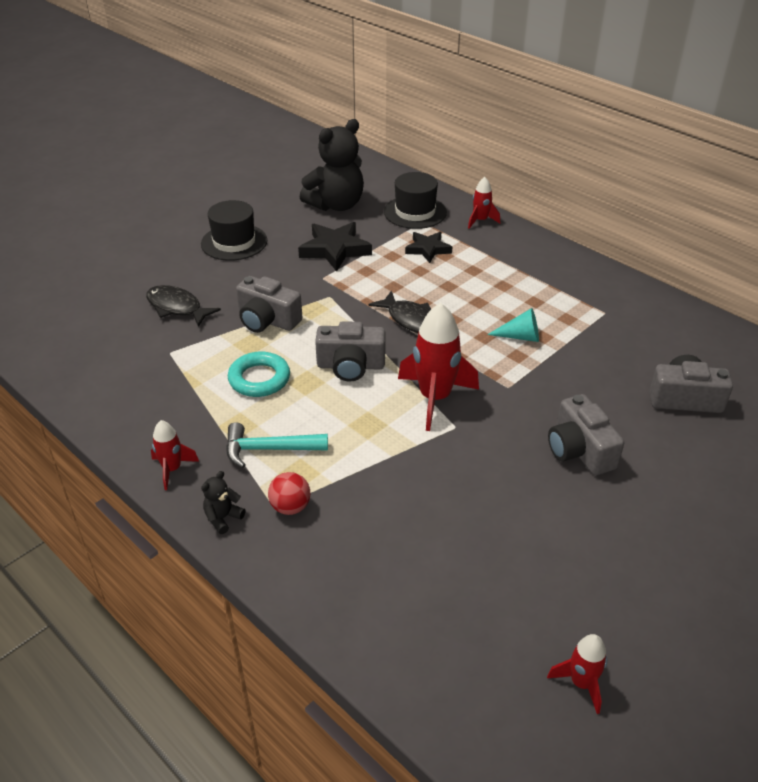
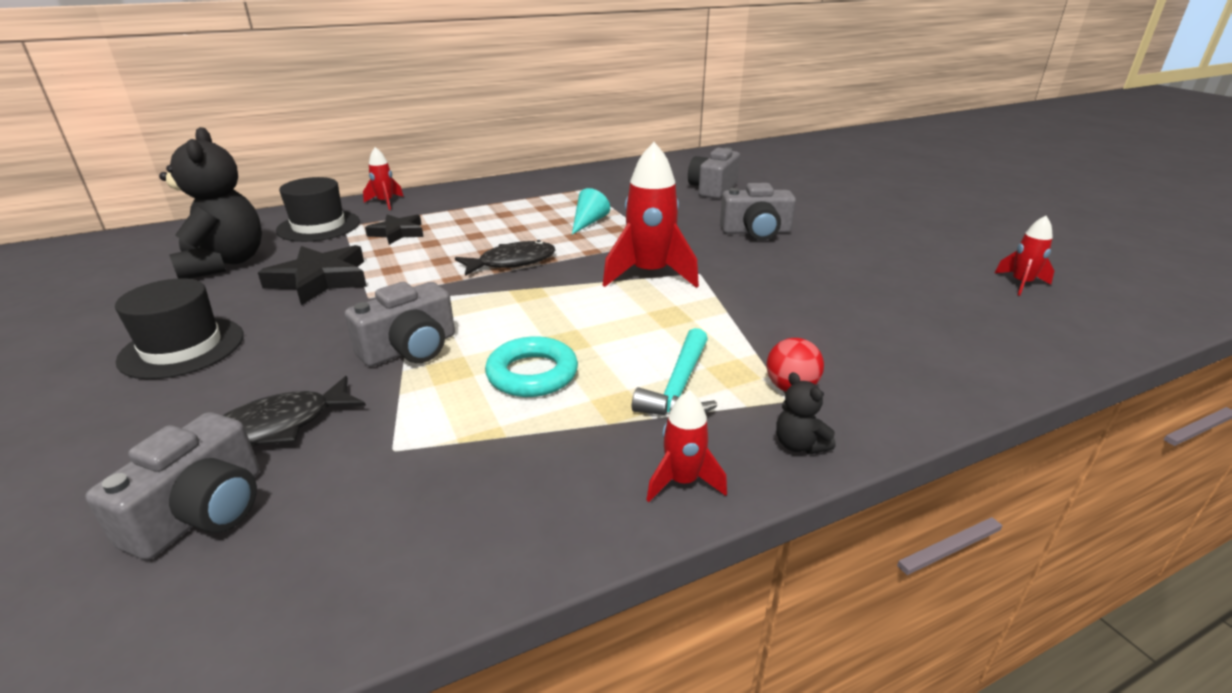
camera: 70 degrees left, 10 degrees down
(350, 366) = (560, 308): grey camera -> grey camera (202, 512)

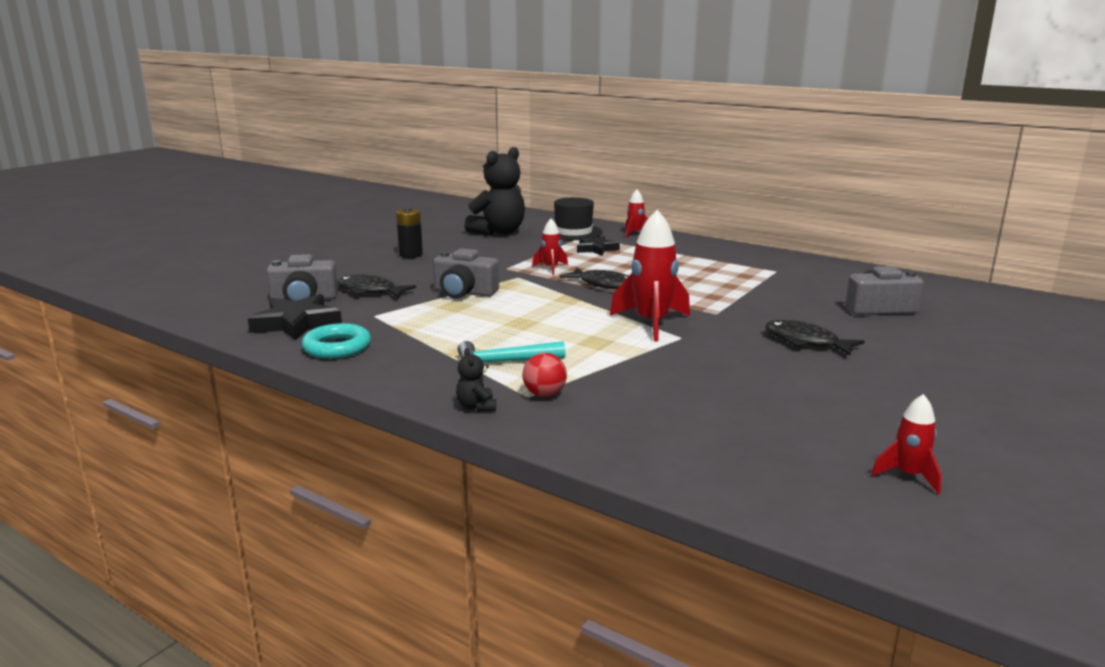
camera: 60 degrees right, 10 degrees down
(182, 348) = (411, 255): black hat -> black battery
(320, 280) = (510, 254): black star -> black star (297, 323)
(532, 374) = (473, 324): turquoise ring -> turquoise ring (337, 347)
(588, 222) = (709, 287): turquoise cone -> none
(682, 481) = (408, 382): red rocket -> red rocket (551, 268)
(756, 232) = (805, 342): grey camera -> black fish
(799, 445) = (476, 407): black teddy bear -> black teddy bear turned 45 degrees counterclockwise

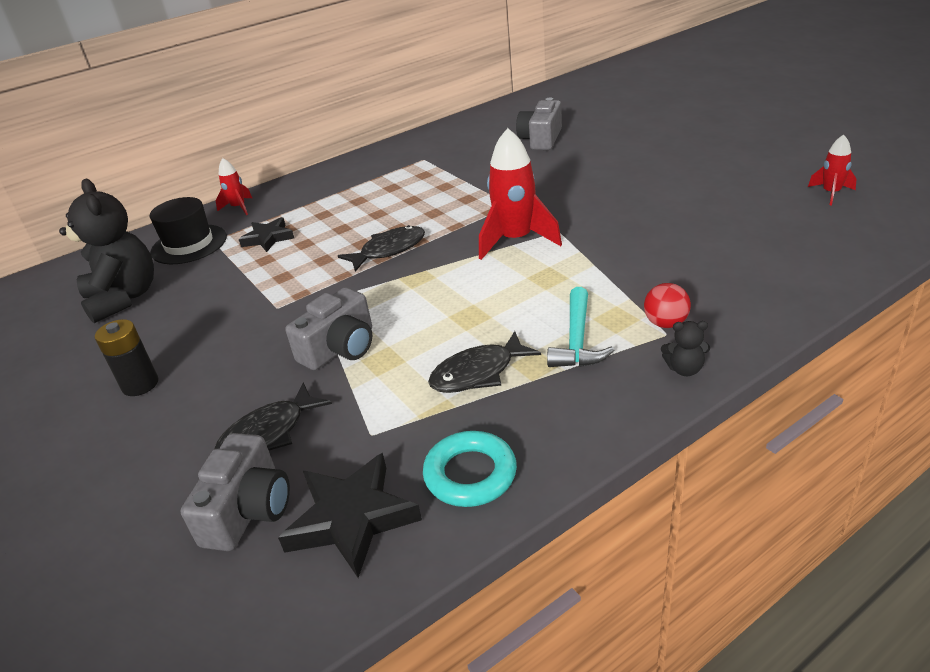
camera: 65 degrees left, 15 degrees up
(551, 268) = (307, 276): red rocket -> none
(805, 342) = (595, 180): black fish -> black fish (478, 373)

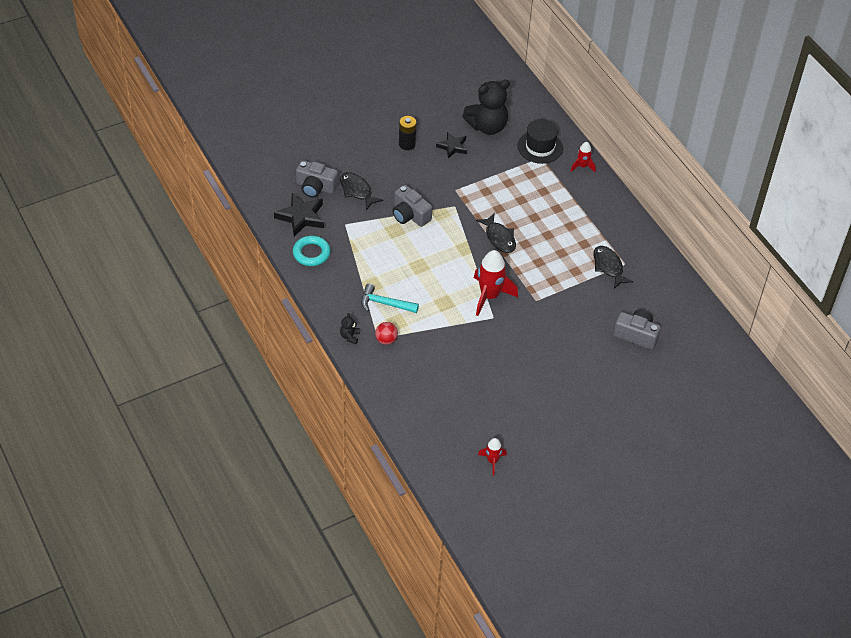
camera: 90 degrees right, 15 degrees up
(268, 238) = (534, 183): black star -> black star (452, 147)
(478, 373) = (373, 263): black fish -> black fish (608, 267)

